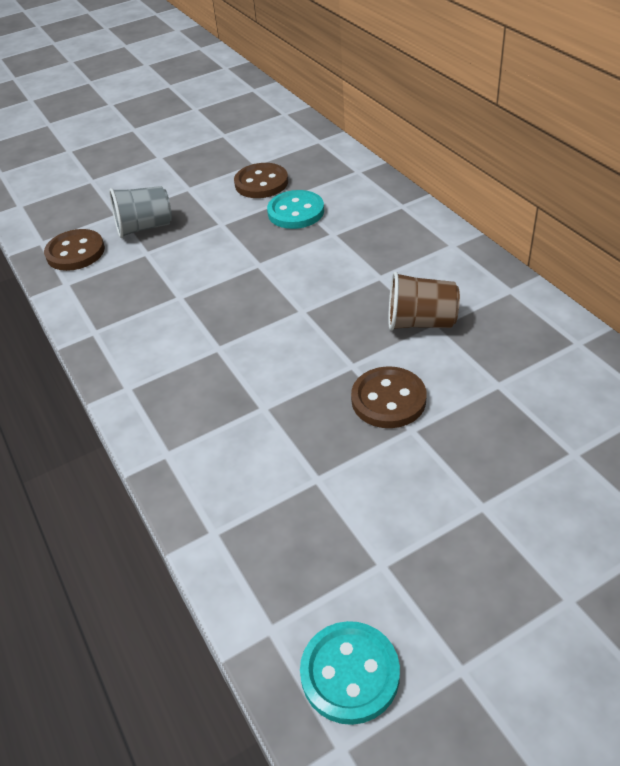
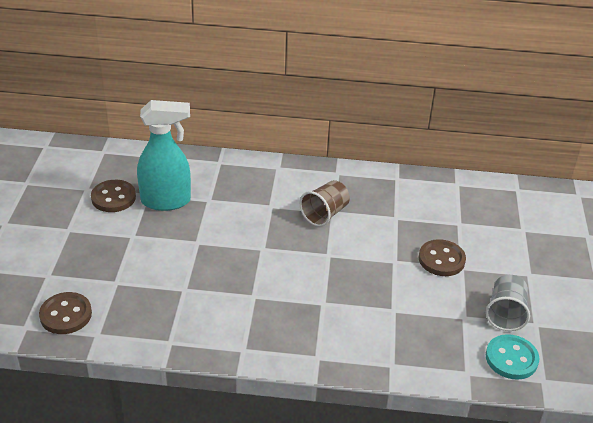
camera: 60 degrees left, 5 degrees down
(144, 227) = (85, 270): grey cup -> grey cup (505, 314)
(296, 212) = (166, 201): turquoise button -> turquoise spray bottle
(388, 400) = (367, 257): brown button -> brown button (441, 259)

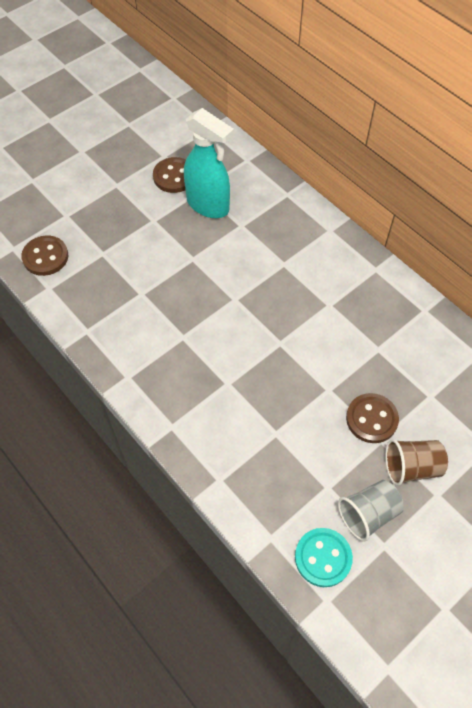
camera: 45 degrees right, 20 degrees up
(325, 214) = (319, 302): brown cup -> brown cup (411, 467)

